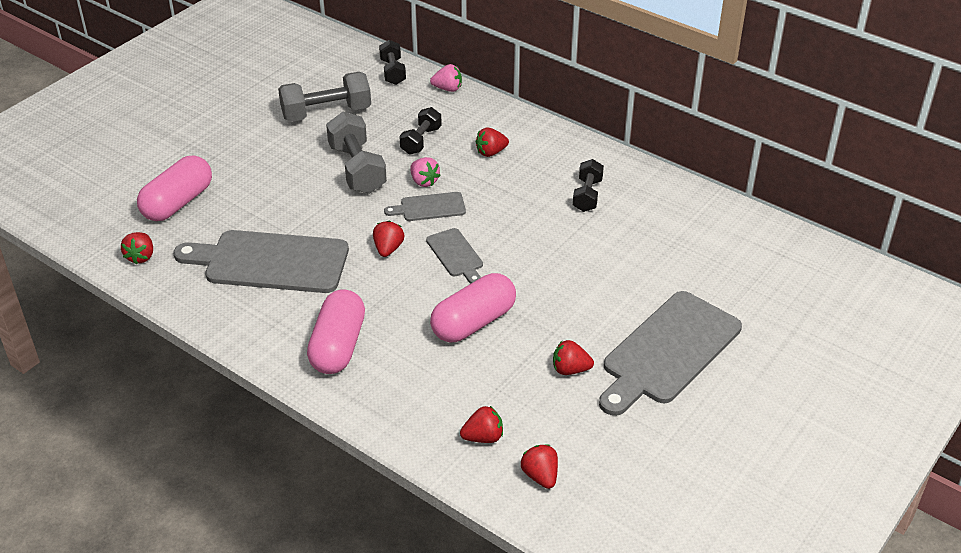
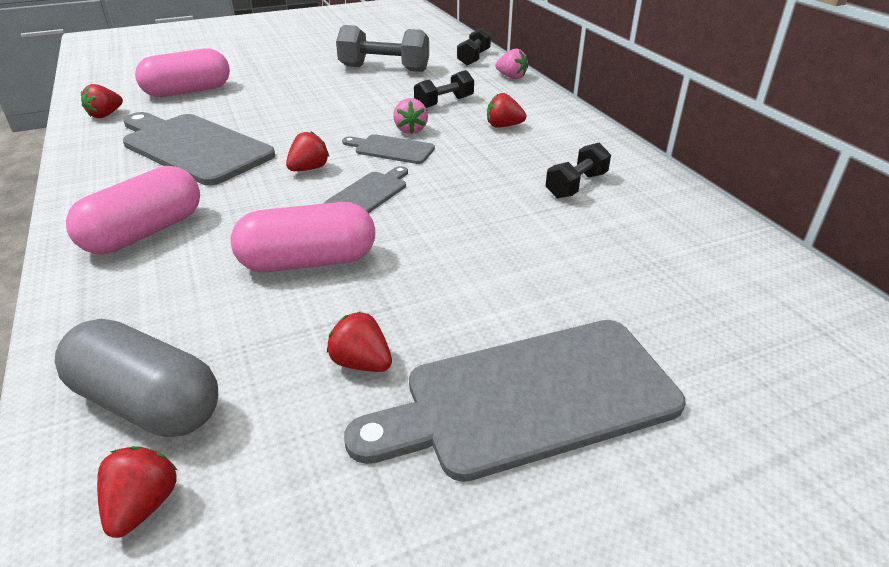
camera: 30 degrees right, 5 degrees down
(357, 169) = (361, 107): grey dumbbell -> none
(456, 255) = (369, 193): grey cutting board -> grey cutting board turned 150 degrees counterclockwise
(483, 437) = (147, 403): red strawberry -> grey capsule

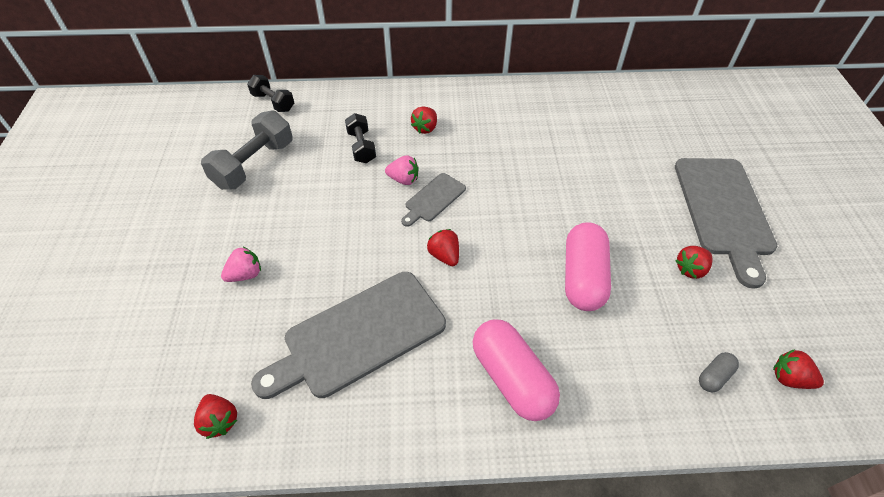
camera: 70 degrees left, 15 degrees up
(147, 403) = (714, 376): grey capsule -> grey capsule, size x0.46
(188, 91) = (199, 333): pink capsule -> none
(369, 193) = (500, 227): grey cutting board -> none
(511, 77) = (333, 95): pink strawberry -> pink strawberry (245, 274)
(576, 185) = (529, 124): black dumbbell -> none

